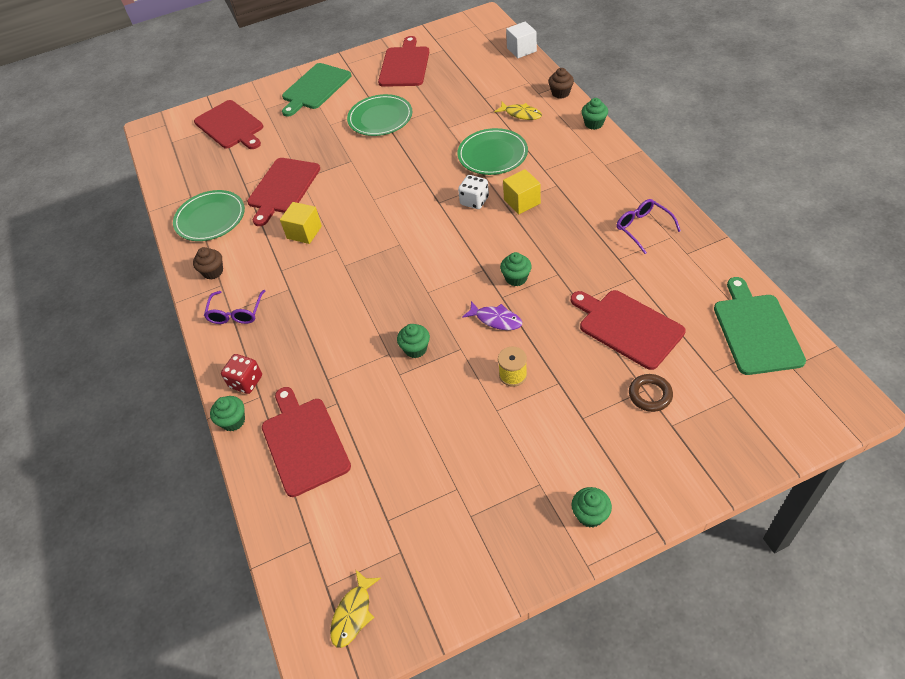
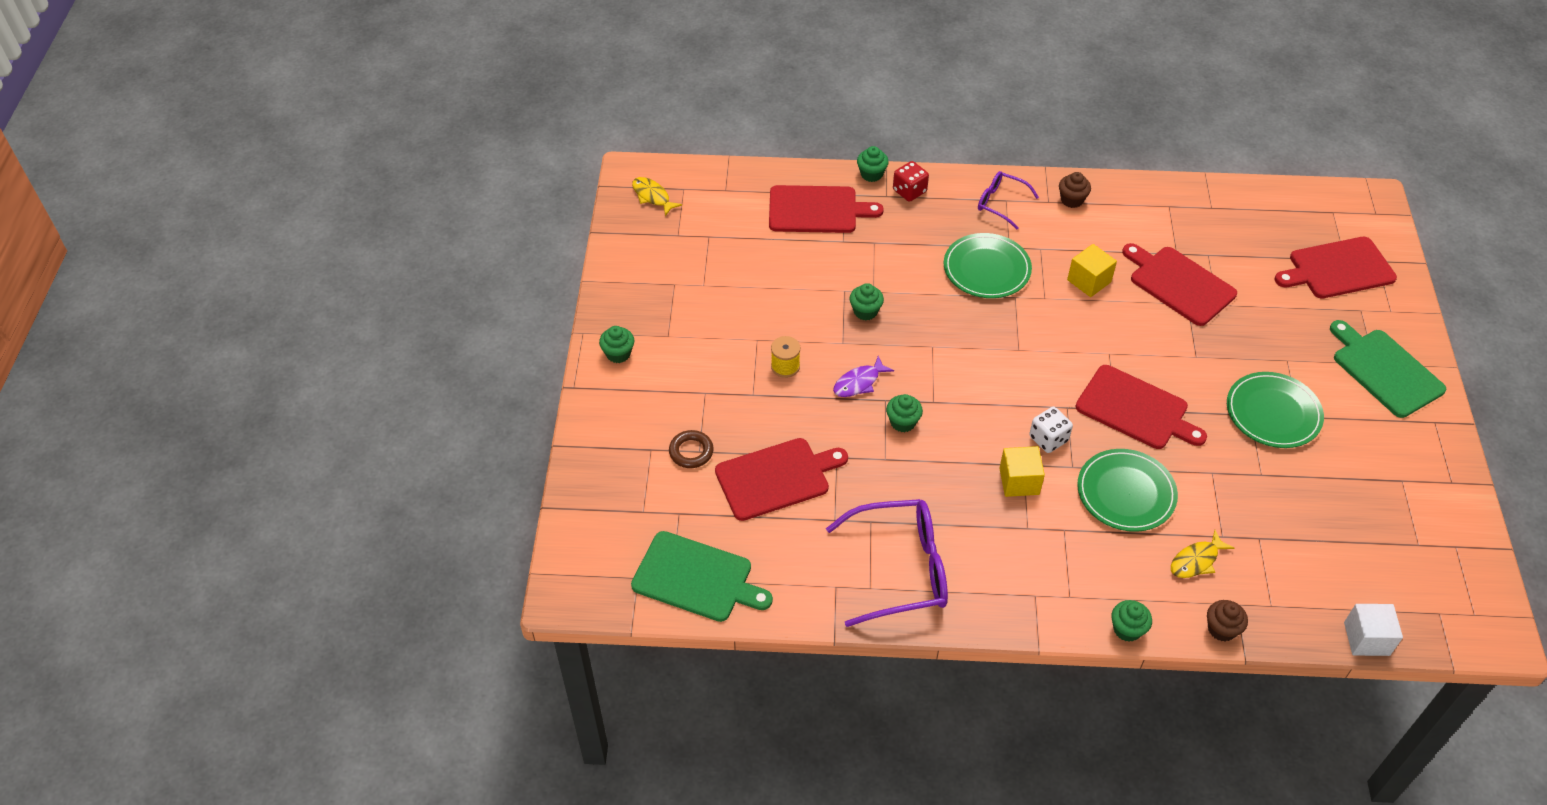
camera: 110 degrees right, 0 degrees up
(210, 218) = (1161, 215): green plate -> green plate (986, 269)
(405, 65) = (1395, 484): red cutting board -> red cutting board (1136, 409)
(642, 228) = (901, 569): purple glasses -> purple glasses, size x1.83

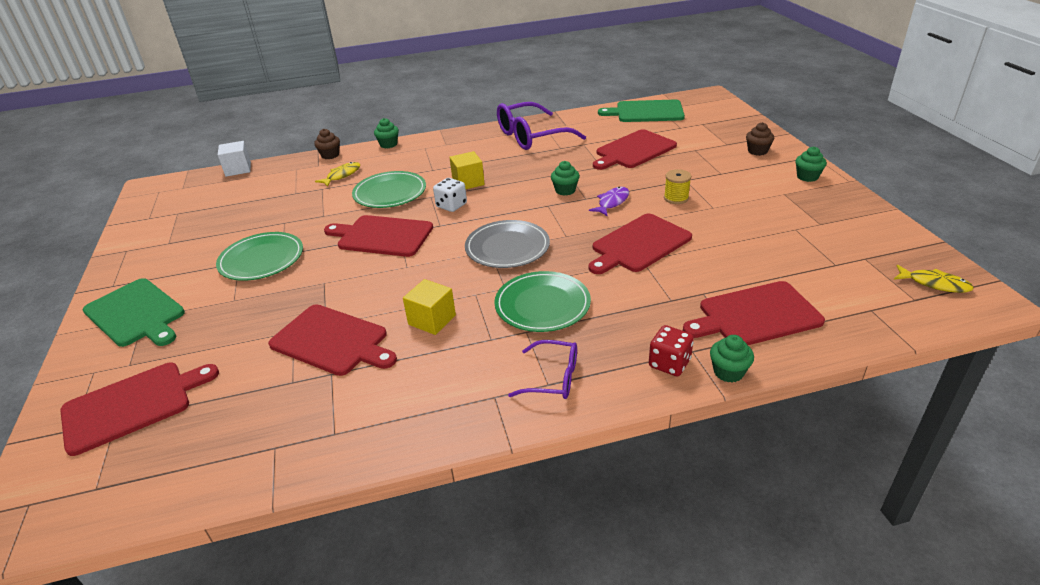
camera: 165 degrees right, 15 degrees down
(691, 452) = (699, 148): brown ring -> none
(865, 311) = (639, 244): green cupcake -> red cutting board
(999, 348) = (507, 247): none -> grey plate
(1071, 200) = (465, 407): brown cupcake -> brown cupcake (757, 151)

